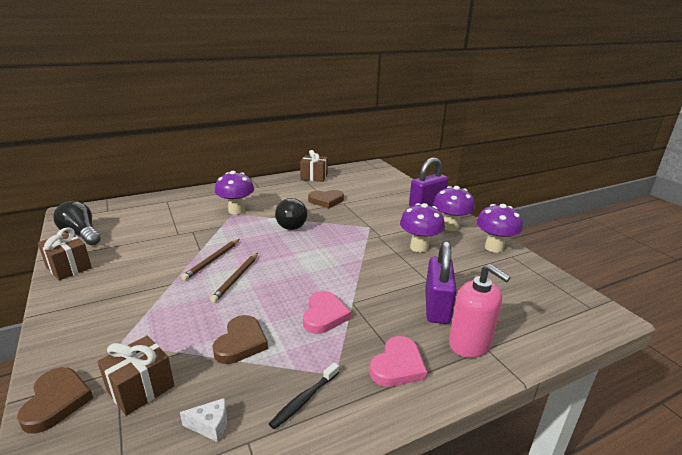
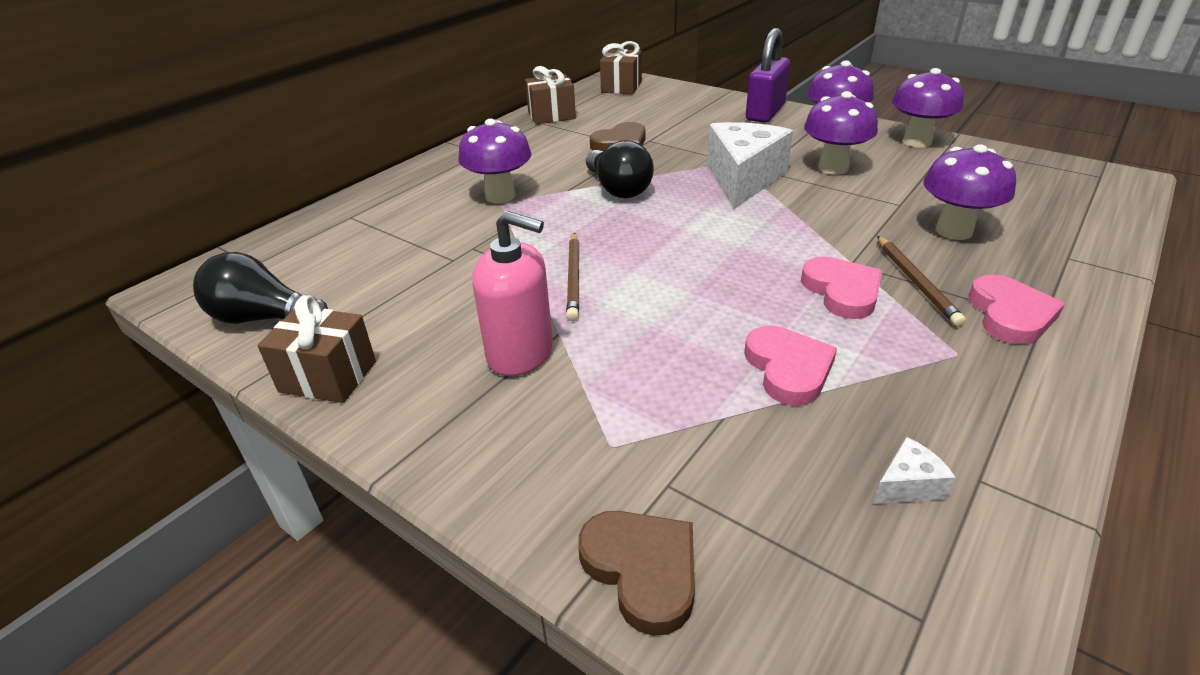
camera: 25 degrees left, 10 degrees up
(141, 388) = (742, 489): brown gift -> brown gift (621, 87)
(236, 278) = (649, 289): brown pencil -> brown pencil (916, 282)
(241, 343) = (788, 368): brown heart -> pink heart
(304, 400) = (969, 400): black toothbrush -> none
(360, 238) = (743, 179): none -> white cheese
(437, 306) = (954, 231): purple padlock -> purple mushroom
(469, 344) = (1045, 259): pink soap dispenser -> pink soap dispenser (520, 353)

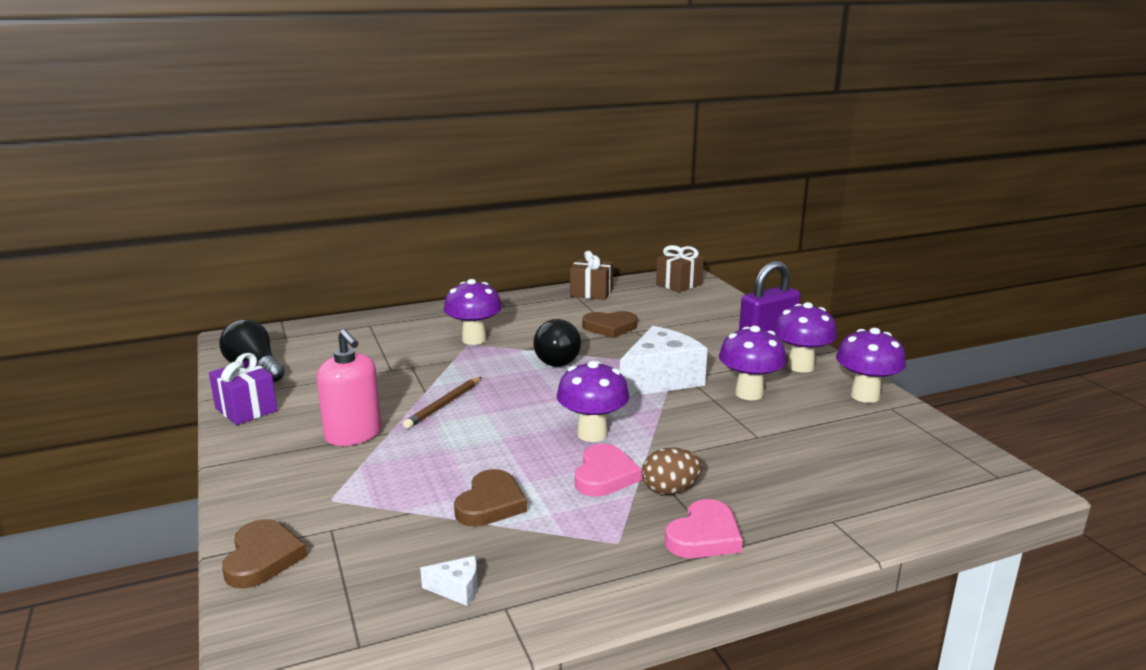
camera: 30 degrees right, 15 degrees down
(328, 376) = (246, 409): brown gift -> purple gift
(788, 368) = (490, 504): pink heart -> brown heart
(916, 282) = (670, 490): brown pencil -> brown egg
(954, 231) = (767, 469): purple mushroom -> purple mushroom (592, 434)

